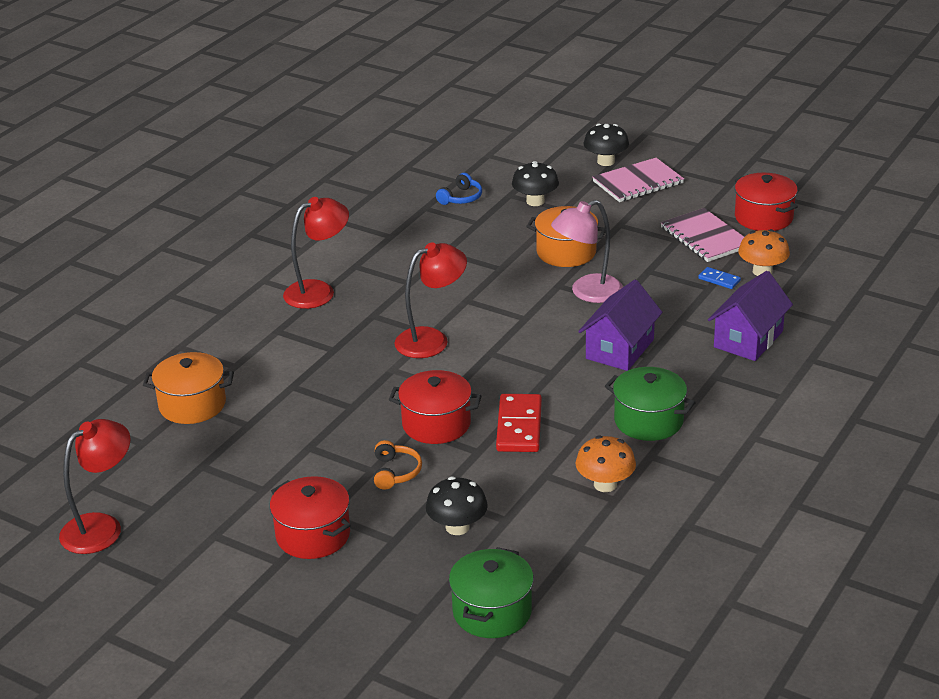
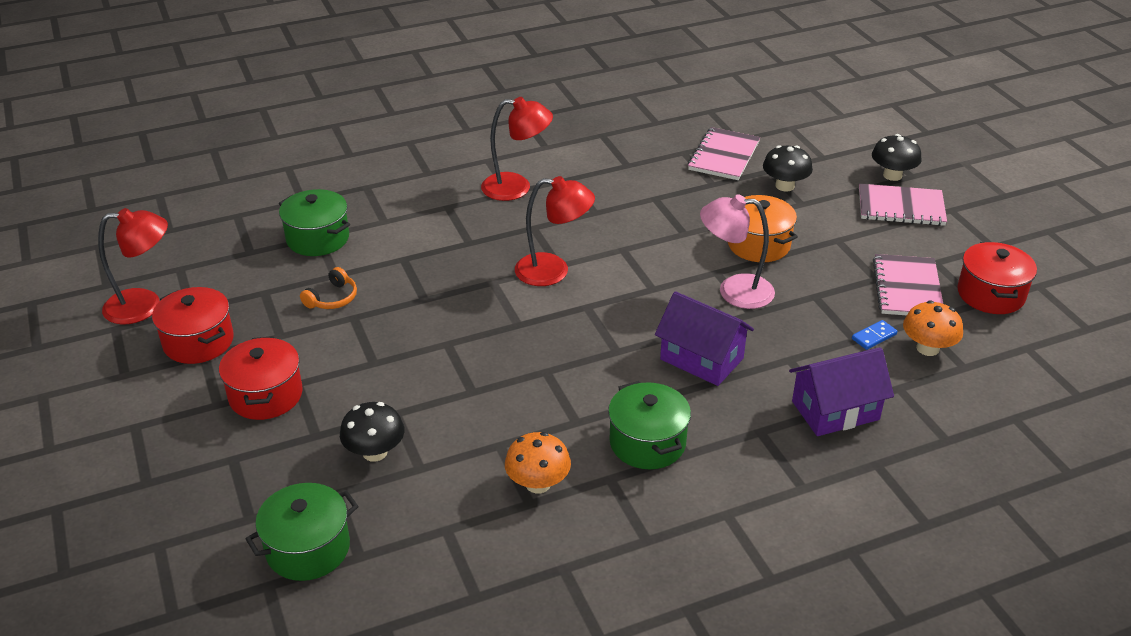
camera: 35 degrees right, 5 degrees up
(192, 405) = (318, 238): orange pot -> green pot
(395, 472) = (388, 374): orange headphones -> orange headphones (332, 298)
(436, 424) = (469, 348): red pot -> red pot (198, 342)
(461, 198) = (724, 156): blue headphones -> pink notebook
(519, 426) = (531, 387): red domino -> none
(619, 349) = (701, 359): purple house -> purple house turned 60 degrees clockwise
(719, 280) = (874, 336): blue domino -> blue domino turned 75 degrees clockwise

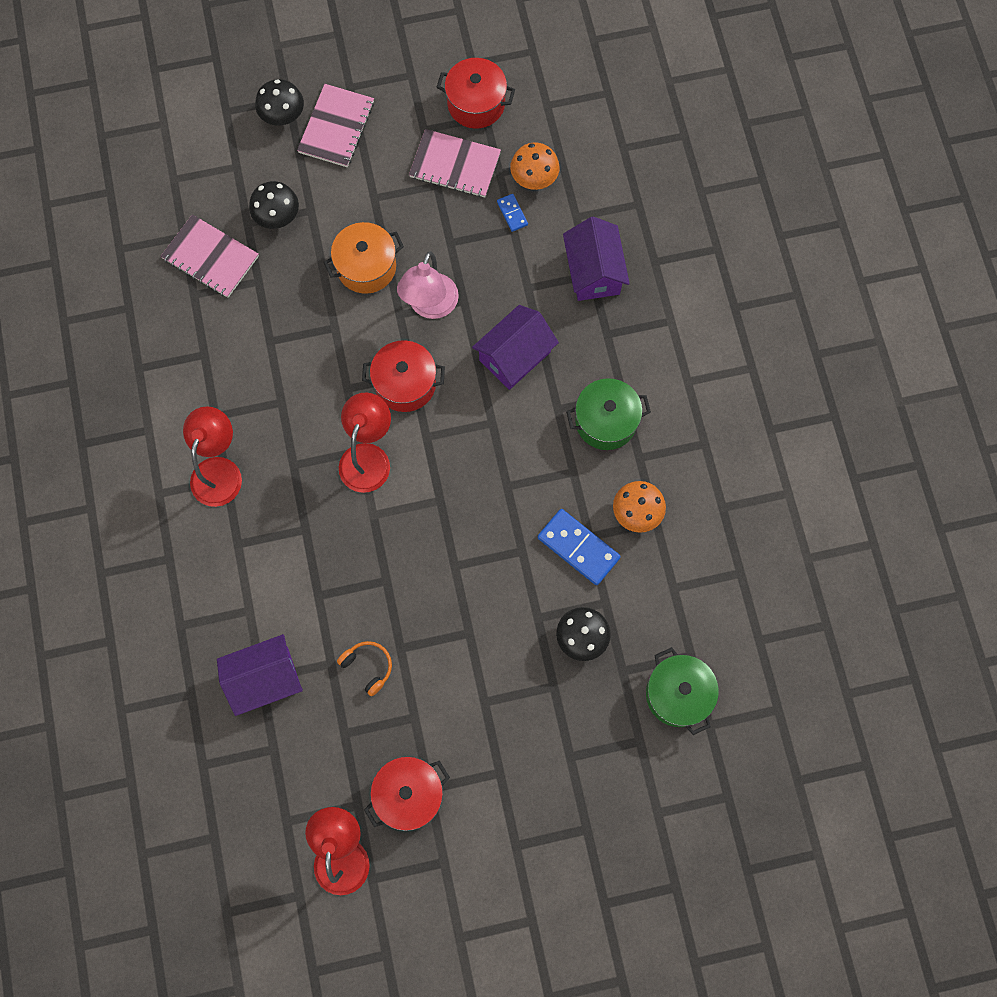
camera: 80 degrees left, 35 degrees up
(266, 395) = (495, 729): red pot -> red pot (405, 384)
(318, 238) = (265, 679): green pot -> purple house
(483, 437) = (578, 548): none -> blue domino

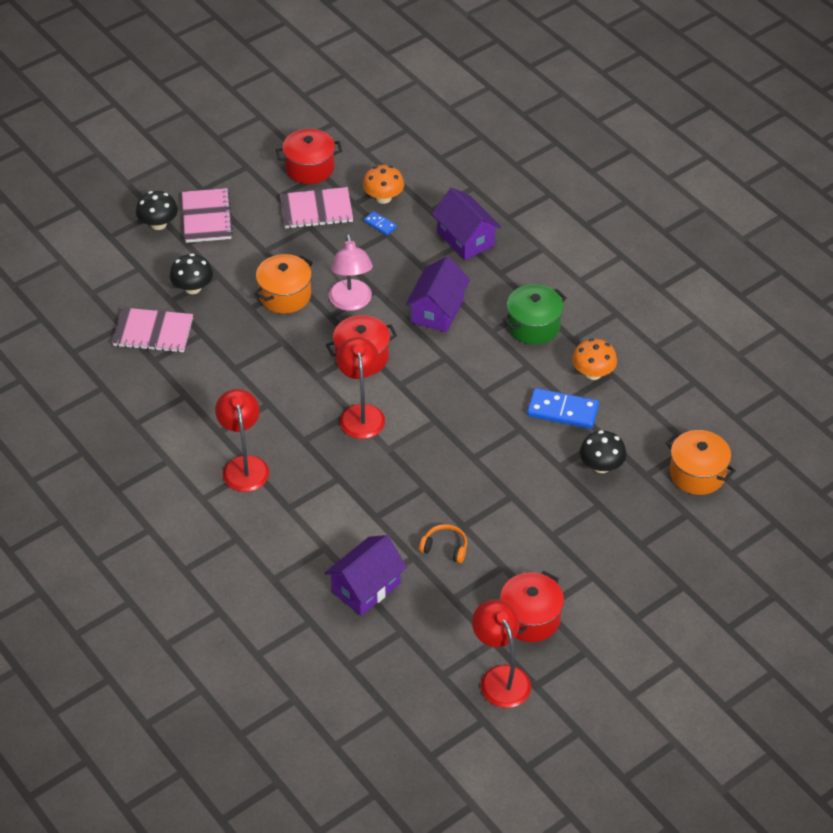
camera: 25 degrees left, 25 degrees down
(678, 694) = (697, 473): green pot -> orange pot

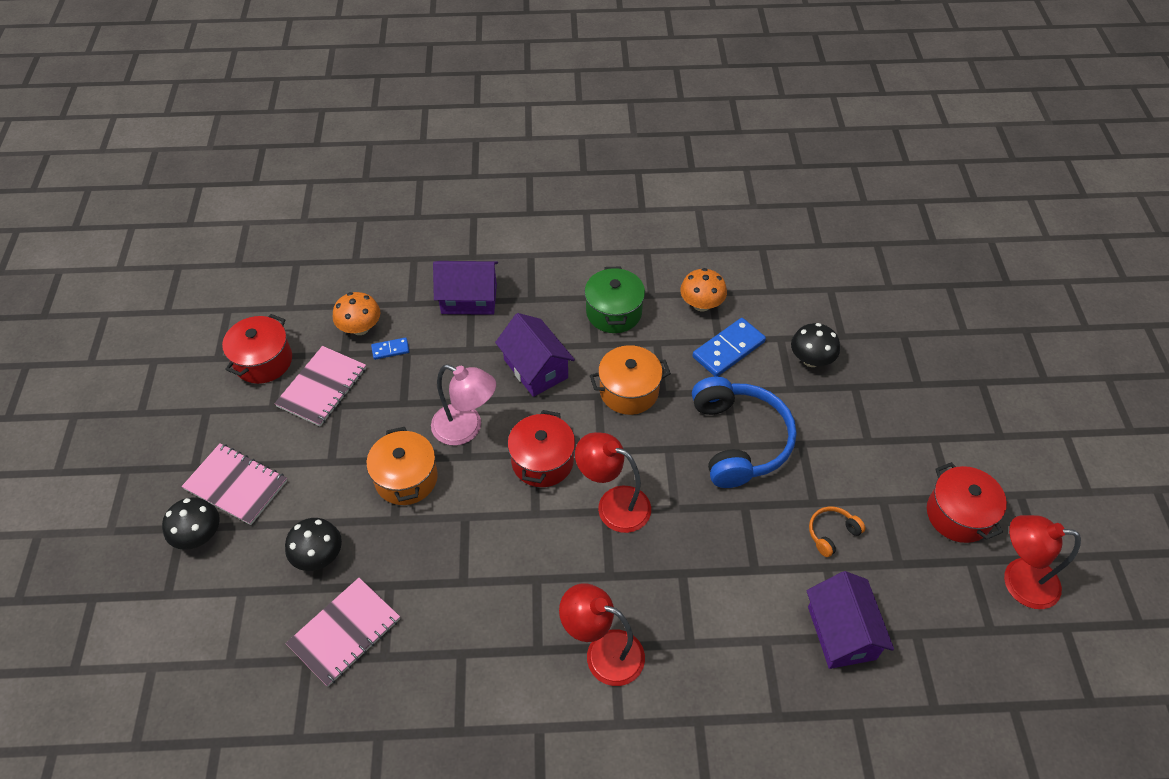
camera: 55 degrees left, 5 degrees up
(480, 457) = (738, 440): none -> blue headphones
(697, 473) = (863, 302): orange pot -> orange pot (629, 391)

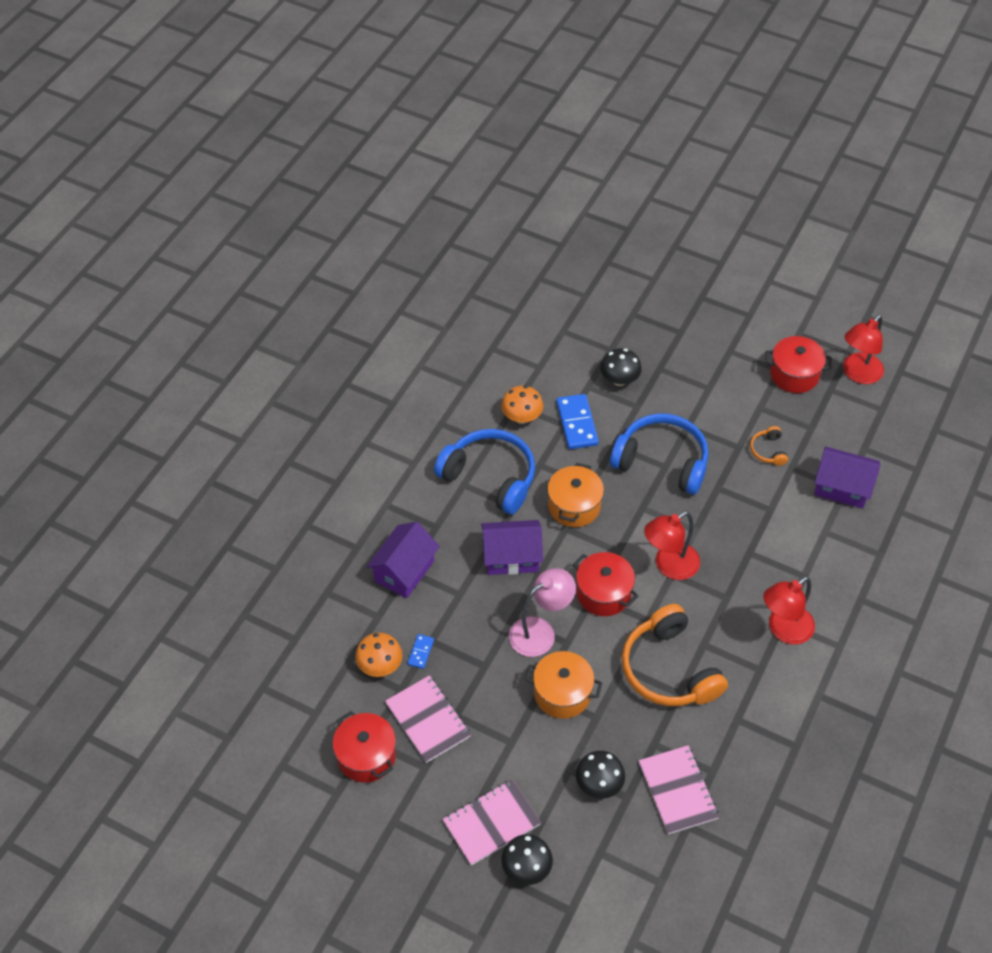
camera: 60 degrees left, 0 degrees up
(487, 560) = (669, 669): none -> orange headphones
(614, 312) = (490, 477): green pot -> blue headphones

